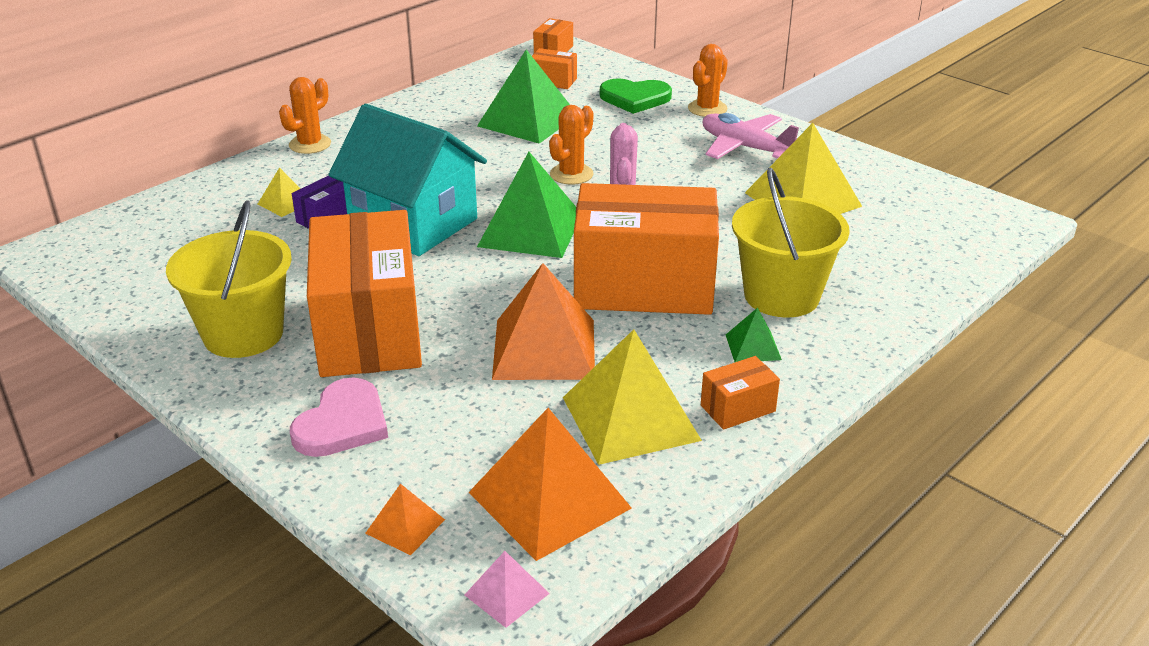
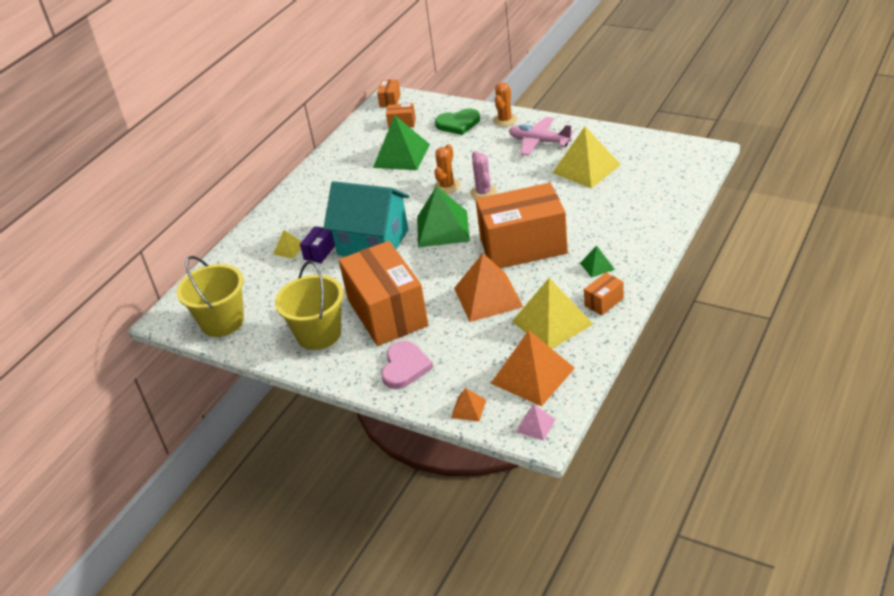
camera: 10 degrees left, 5 degrees up
(310, 144) = (278, 206): orange cactus -> none
(781, 296) = (599, 232): yellow bucket -> yellow bucket (222, 322)

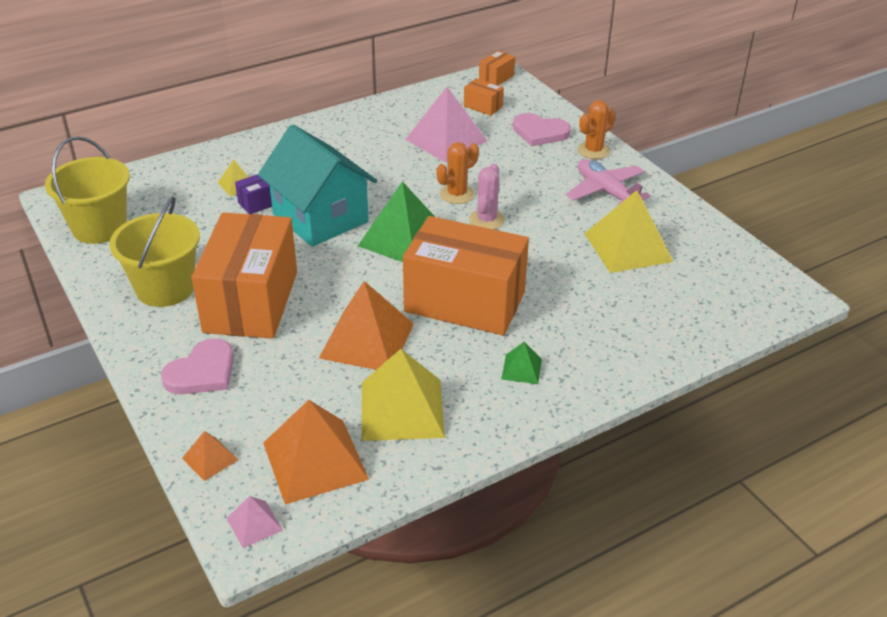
camera: 25 degrees right, 0 degrees up
(401, 156) = (446, 140): green pyramid -> pink pyramid
(458, 123) = (540, 132): green heart -> pink heart
(604, 302) = (484, 417): orange box -> none

